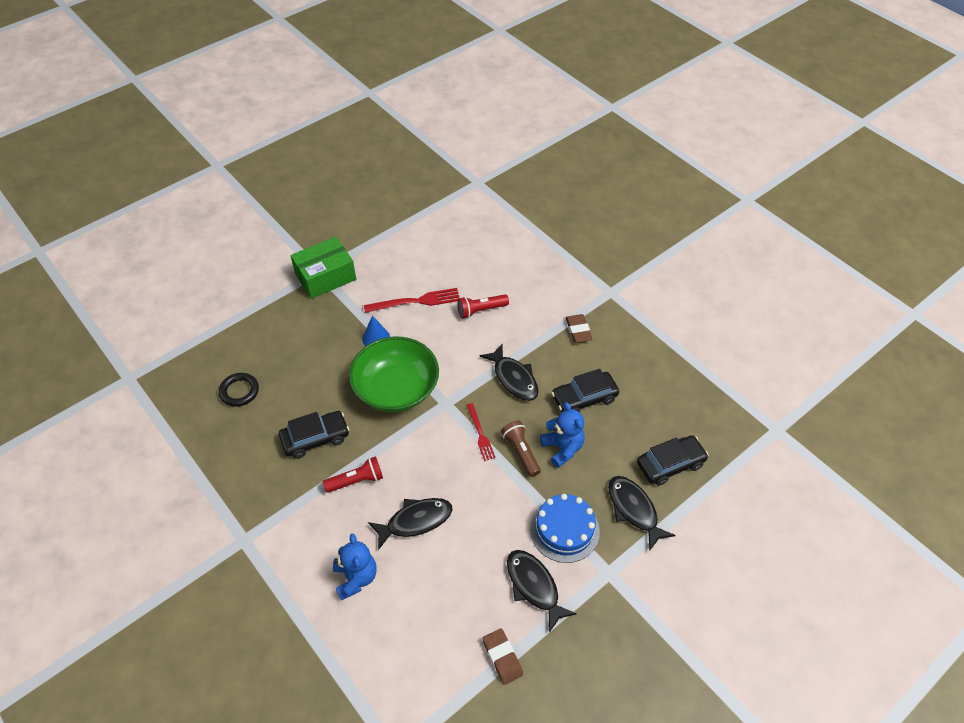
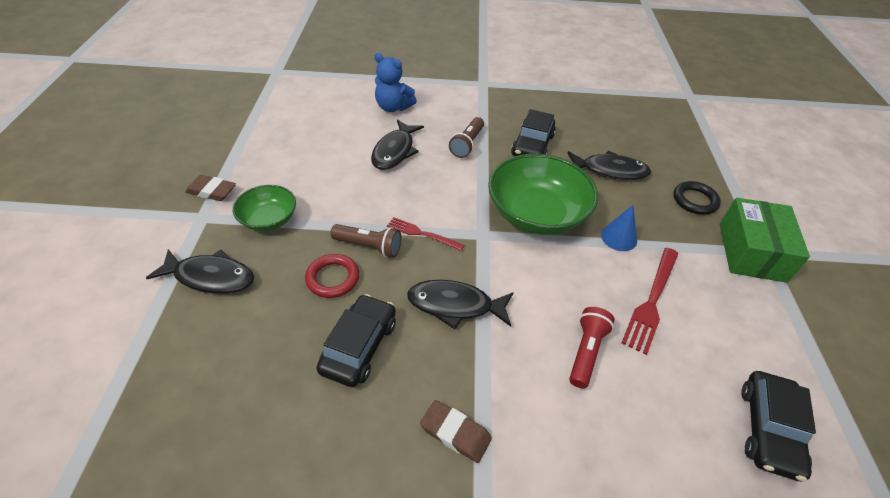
camera: 130 degrees right, 5 degrees down
(239, 391) = (625, 133): black ring -> black ring (695, 200)
(356, 481) = (467, 144): red flashlight -> brown flashlight
(502, 657) = (249, 130): brown eraser -> brown eraser (212, 191)
(534, 586) = (261, 173): black fish -> black fish (610, 170)
(562, 448) = (333, 278): blue teddy bear -> red ring
(564, 530) = (269, 219): blue cake -> green bowl
(670, 464) = (195, 350): black car -> black car (768, 430)

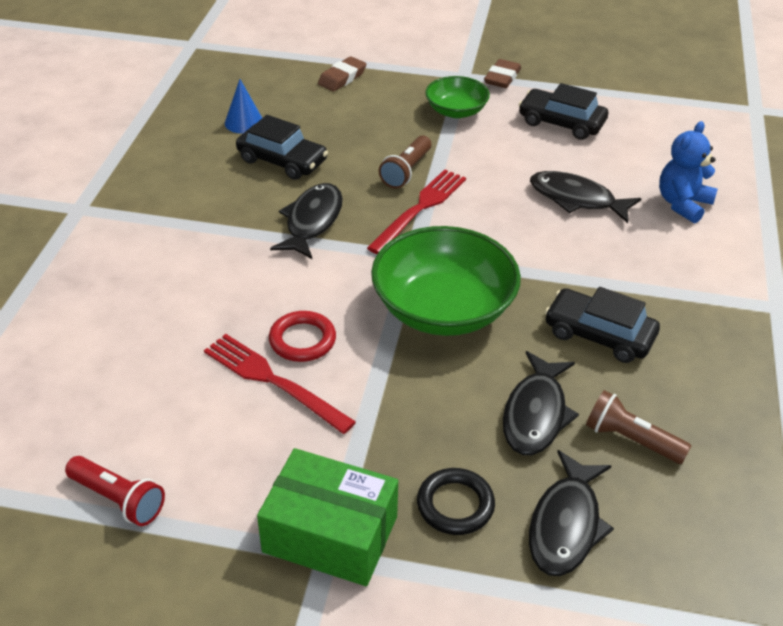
camera: 100 degrees right, 5 degrees down
(210, 277) = (383, 84): black fish -> black fish (566, 525)
(333, 278) = (367, 148): red ring -> red ring (302, 340)
(422, 234) = (420, 208): red fork -> red fork, size x1.58
(455, 433) = (177, 206): brown eraser -> brown eraser (342, 78)
(467, 144) = (597, 266): brown flashlight -> brown flashlight (631, 439)
(586, 351) = (225, 305): red flashlight -> red flashlight (118, 499)
(618, 237) = (387, 381): blue cone -> blue cone (244, 122)
(768, 430) = (80, 423): black car -> black car (561, 123)

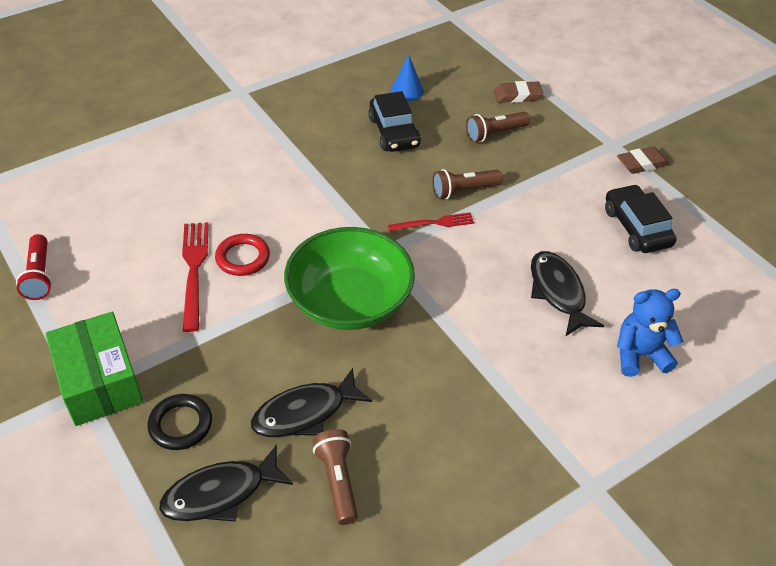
camera: 45 degrees right, 5 degrees up
(312, 221) = (354, 185): black fish -> none
(367, 116) = (494, 134): none -> brown flashlight
(420, 208) = (434, 223): red fork -> red fork, size x0.63
(456, 111) = (565, 168): green bowl -> none
(599, 335) = (424, 397): black car -> none

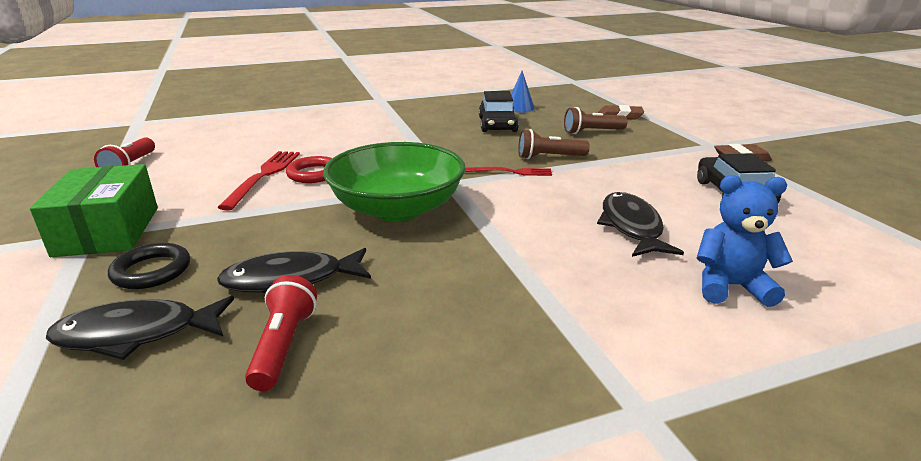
camera: 15 degrees right, 20 degrees down
(338, 481) = (284, 345): brown flashlight -> red flashlight

